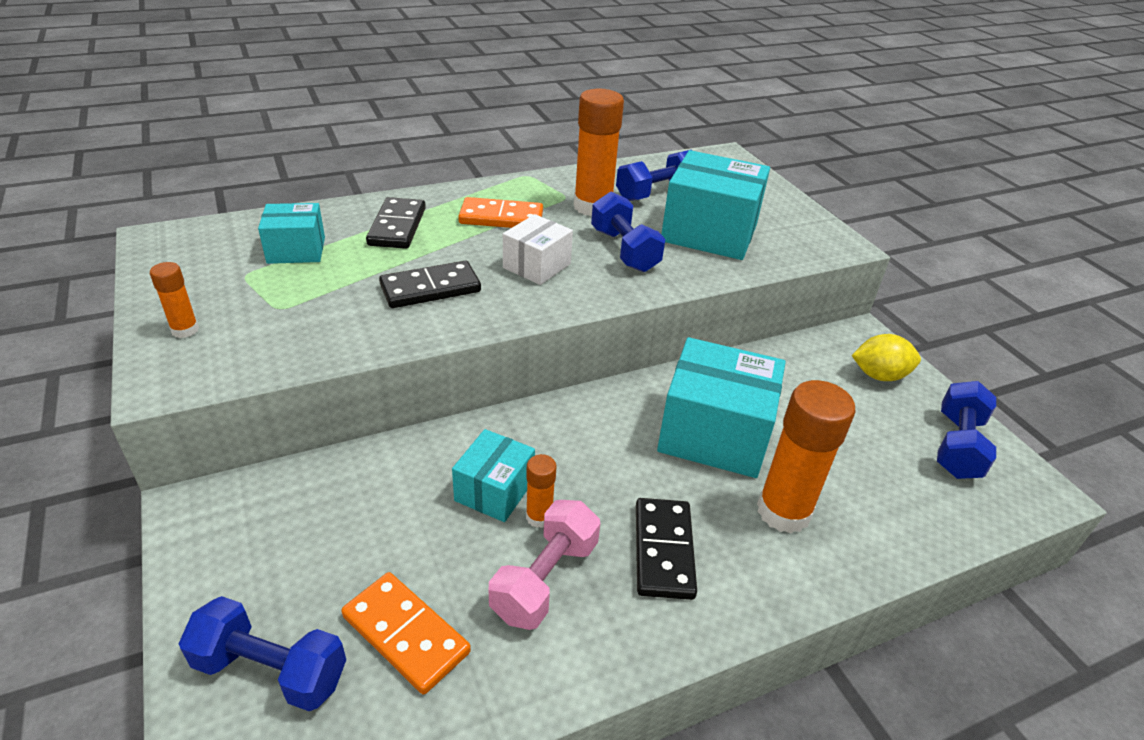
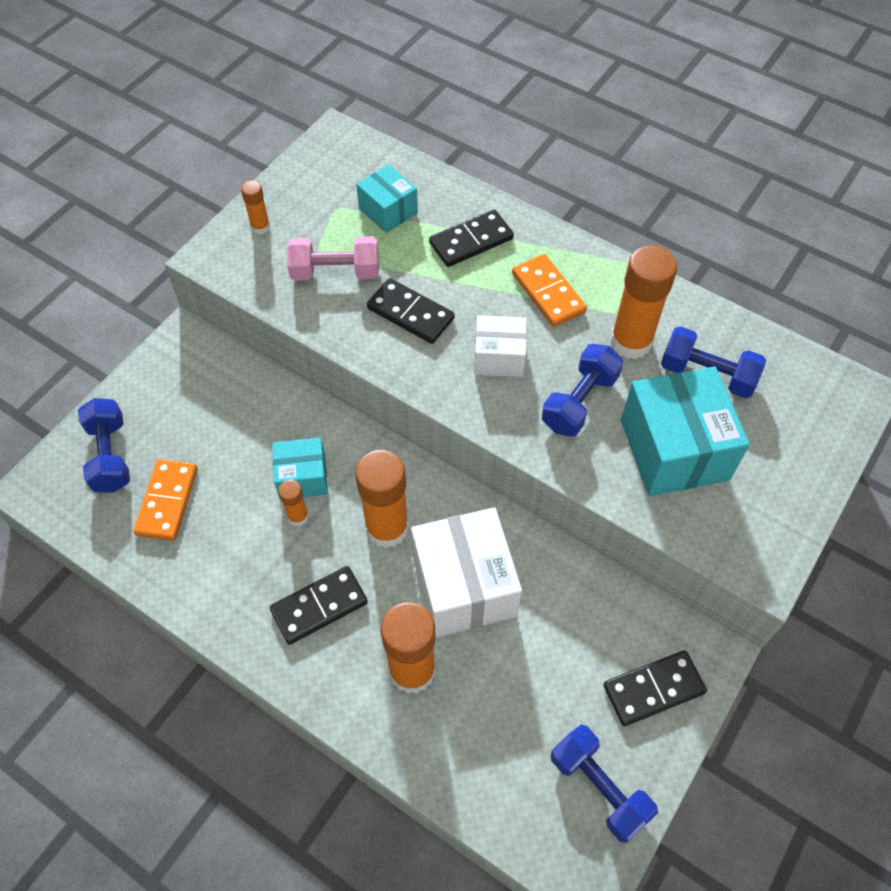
camera: 60 degrees right, 20 degrees up
(545, 579) = (250, 549): pink dumbbell -> pink dumbbell (335, 272)
(611, 455) = (387, 528): none -> orange glue stick
(714, 434) = (464, 586): turquoise box -> white box
(879, 375) = (653, 689): yellow lemon -> black domino
(957, 446) = (599, 787): blue dumbbell -> blue dumbbell turned 60 degrees clockwise

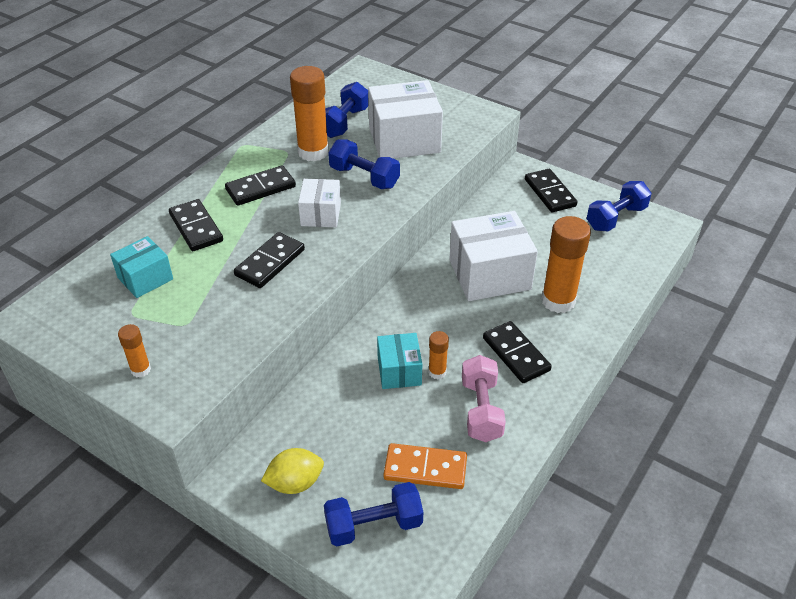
camera: 90 degrees left, 15 degrees down
(169, 388) = (295, 483): none -> yellow lemon
(335, 272) = (213, 311): pink dumbbell -> pink dumbbell (481, 410)
(387, 528) = (445, 316): orange glue stick -> none
(548, 293) = (260, 188): orange domino -> black domino
(674, 449) = (404, 140): turquoise box -> white box

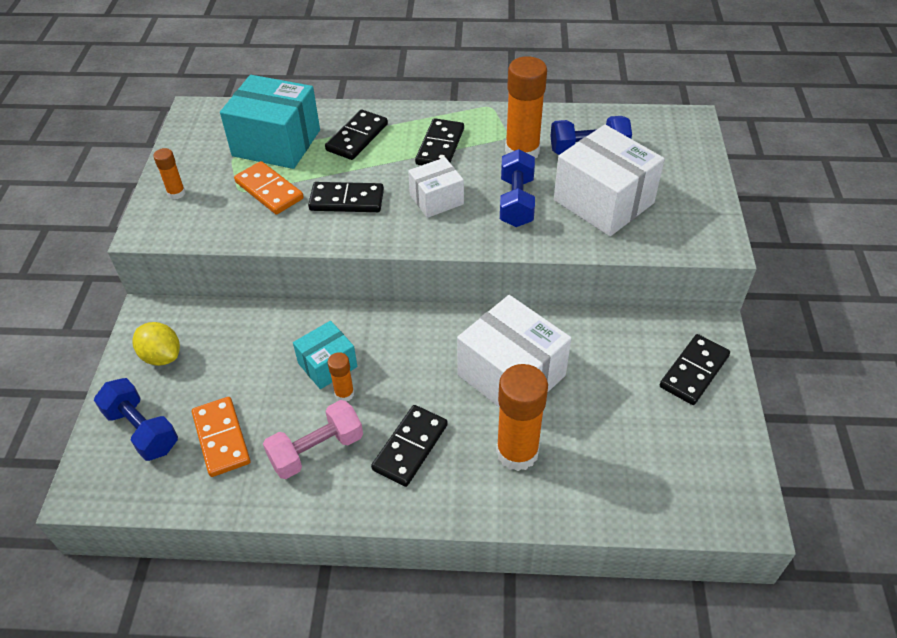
camera: 60 degrees right, 5 degrees up
(145, 278) = (276, 143): turquoise box -> turquoise box, size x1.77
(206, 305) = (269, 190): none -> orange domino
(260, 188) = (440, 146): black domino -> black domino turned 75 degrees clockwise
(616, 218) = (709, 453): blue dumbbell -> none

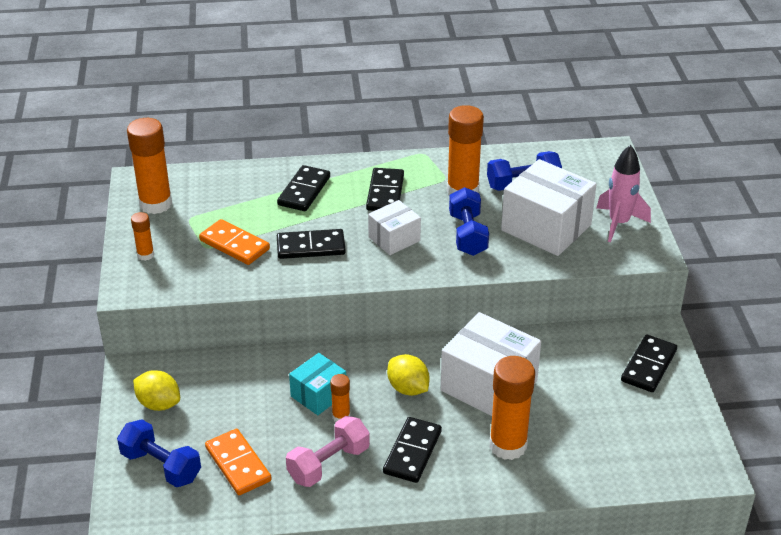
camera: 10 degrees left, 10 degrees down
(204, 138) = (155, 204): none -> orange glue stick
(276, 143) = (227, 202): turquoise box -> none
(423, 368) = (408, 388): none -> yellow lemon
(685, 204) = (618, 223): none -> pink rocket

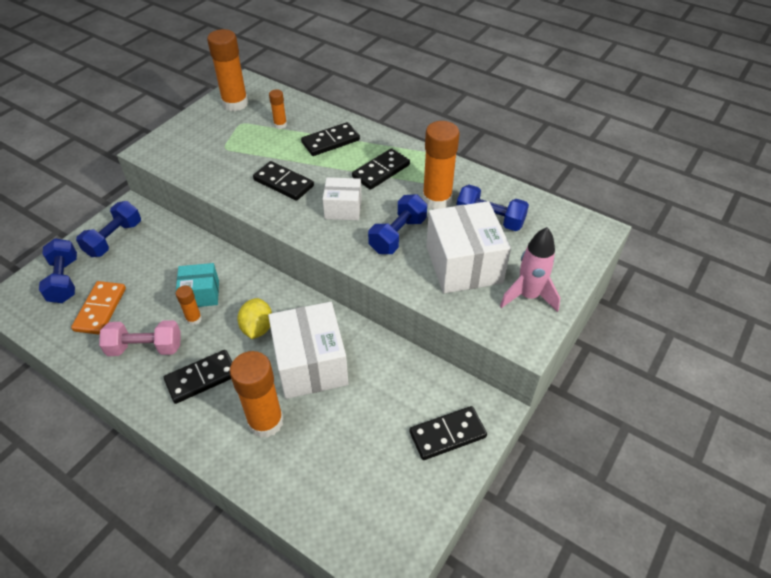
camera: 40 degrees right, 10 degrees up
(145, 255) = (186, 133): orange glue stick -> orange glue stick (280, 125)
(159, 404) = (114, 239): yellow lemon -> blue dumbbell
(234, 245) = (241, 155): orange domino -> none

